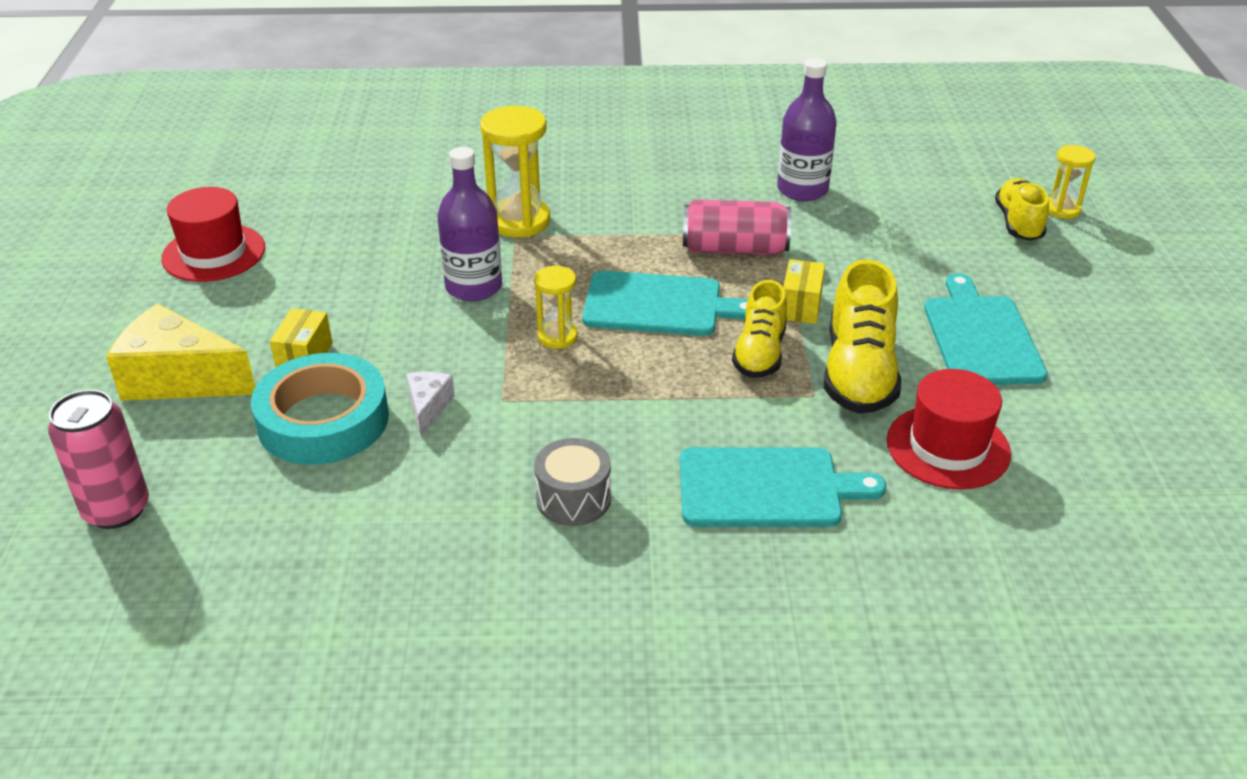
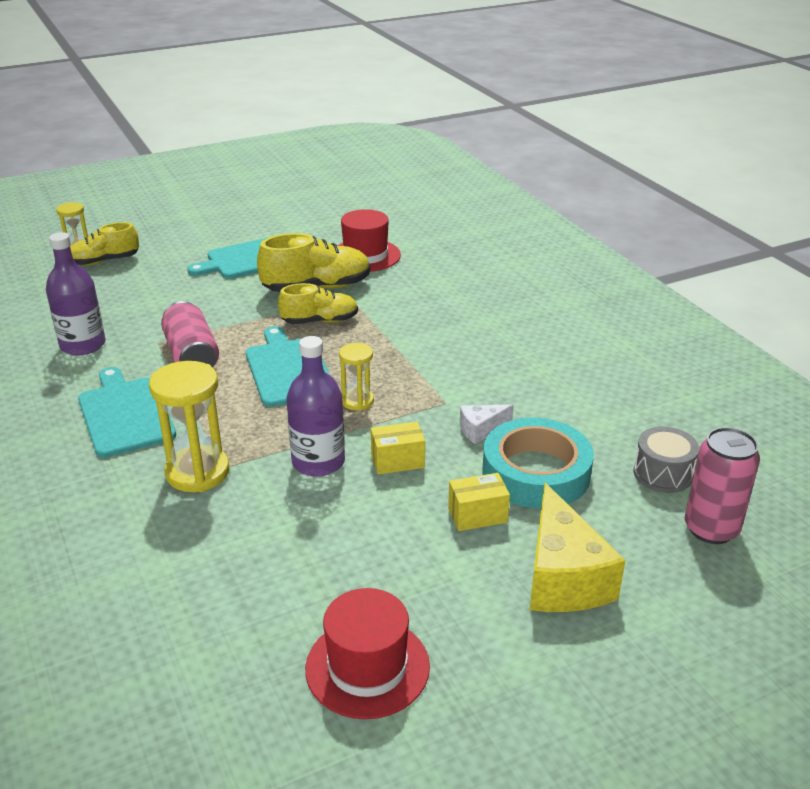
camera: 115 degrees left, 5 degrees down
(573, 499) = (510, 350): grey drum -> grey drum (662, 474)
(767, 488) = (444, 296): turquoise cutting board -> turquoise cutting board (125, 414)
(801, 306) = (255, 317): yellow box -> yellow box (397, 461)

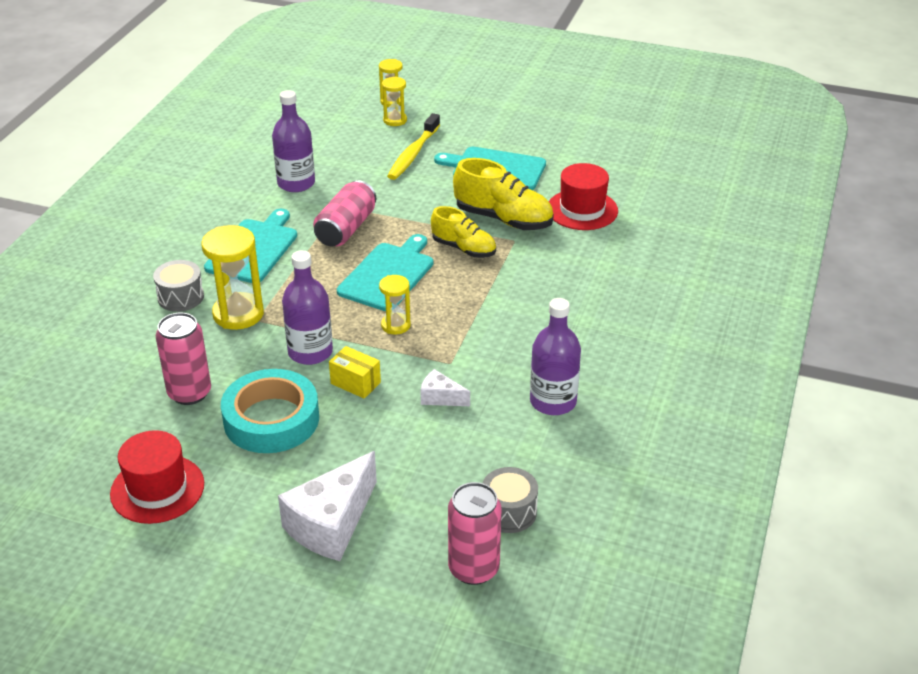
camera: 45 degrees right, 5 degrees up
(104, 261) = (395, 120): yellow shoe -> yellow hourglass
(111, 492) = (181, 297): none -> grey drum
(162, 277) = (413, 154): none -> yellow toothbrush
(258, 564) = (189, 393): none -> pink can
(477, 515) = (345, 451): yellow box -> none
(536, 472) = (426, 450): turquoise tape -> turquoise tape (271, 419)
(561, 384) = (553, 401): none -> purple bottle
(563, 577) = (331, 524): yellow cheese -> white cheese

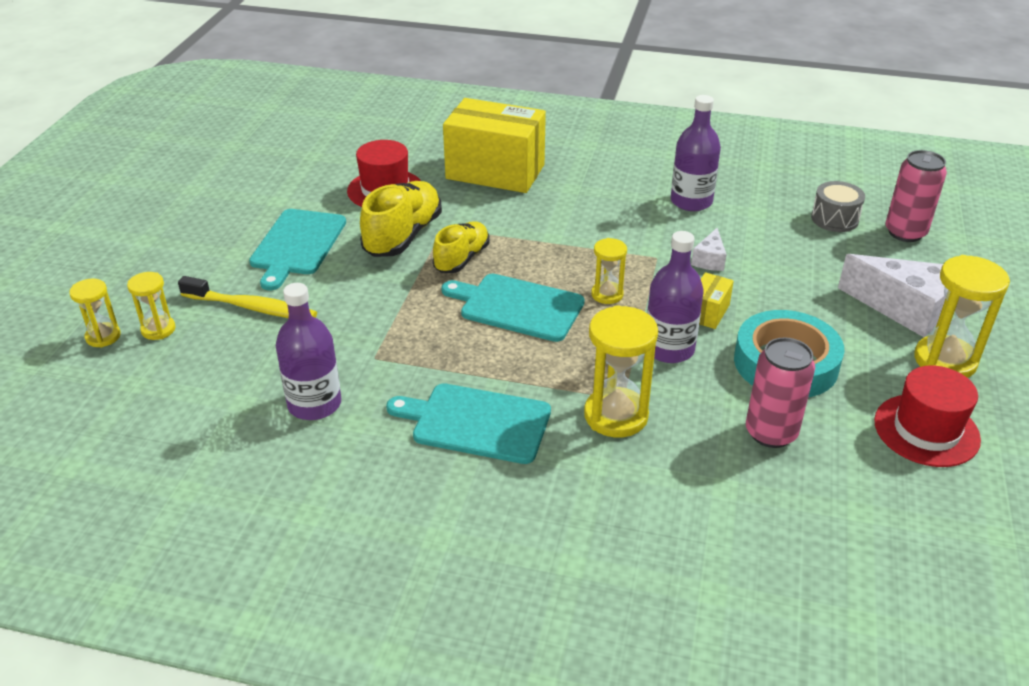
camera: 95 degrees left, 0 degrees up
(181, 297) = (593, 475): grey drum -> none
(242, 531) = (945, 361): none -> yellow hourglass
(346, 229) = (425, 347): pink can -> none
(616, 273) = (495, 172): none -> yellow box

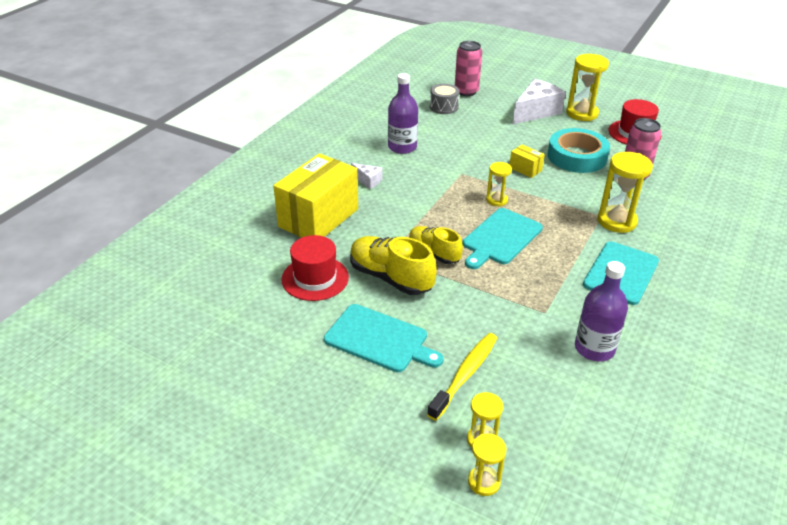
camera: 75 degrees left, 0 degrees up
(669, 349) = (557, 190): purple bottle -> none
(709, 260) = (471, 156): white cheese -> white cheese (368, 180)

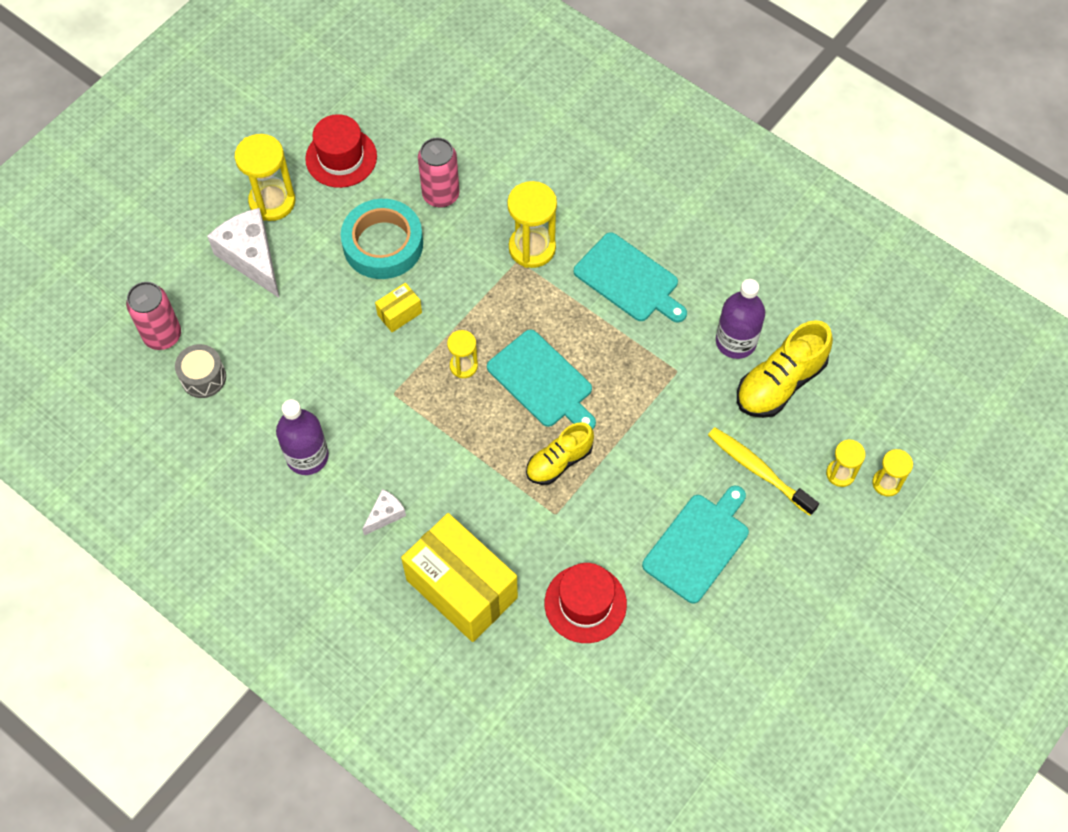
camera: 80 degrees left, 25 degrees up
(390, 277) = (597, 517): yellow shoe -> yellow shoe (780, 383)

